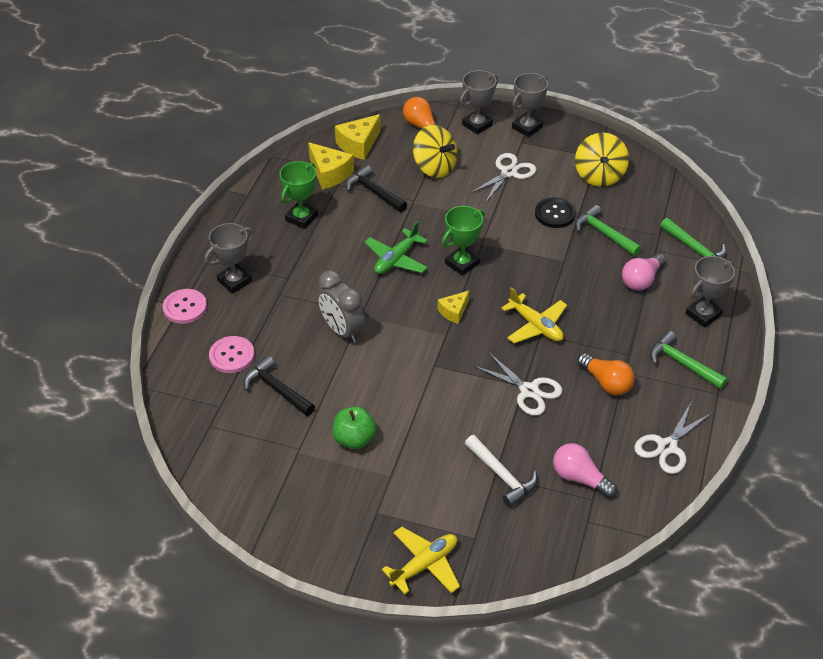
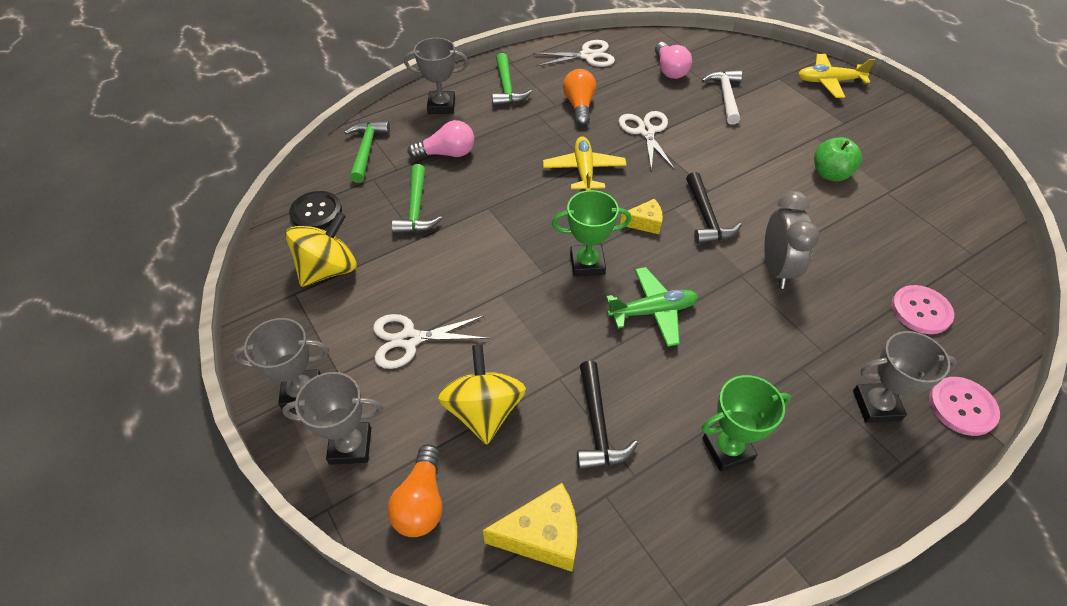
camera: 140 degrees left, 5 degrees up
(277, 389) = (884, 250): black hammer -> black hammer (706, 217)
(329, 173) = (631, 506): yellow cheese -> none
(555, 214) = (431, 257): black button -> black button (316, 212)

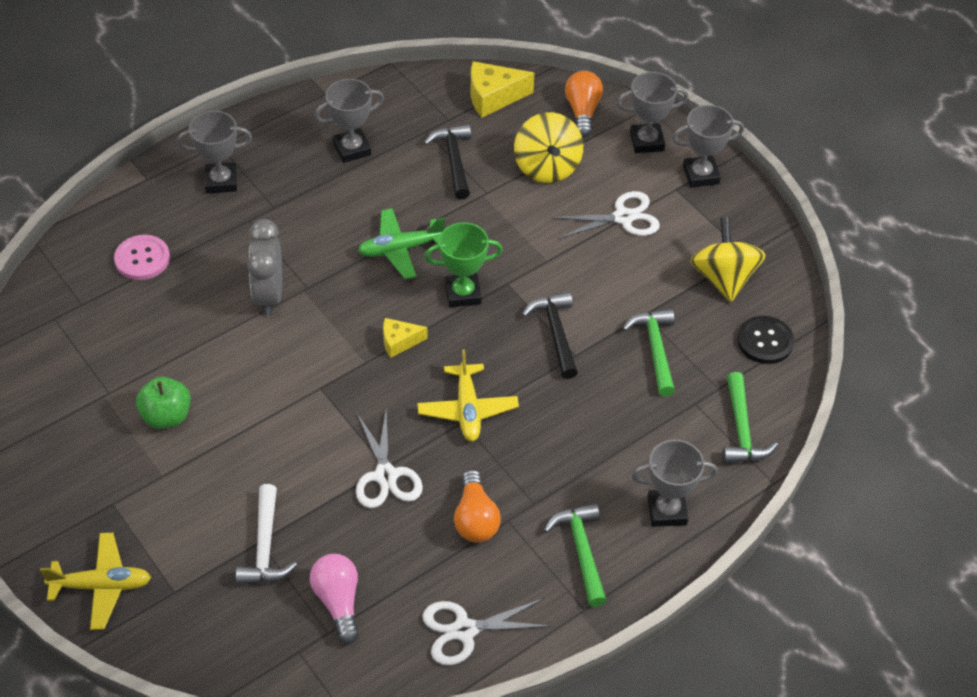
camera: 175 degrees right, 0 degrees up
(328, 269) = (723, 278): yellow spinning top -> yellow spinning top turned 135 degrees clockwise
(447, 153) = (640, 428): pink light bulb -> none
(706, 217) = (330, 351): black hammer -> black hammer (556, 333)
(727, 449) = (352, 149): green trophy -> grey trophy
(962, 407) = (149, 182): pink button -> none

